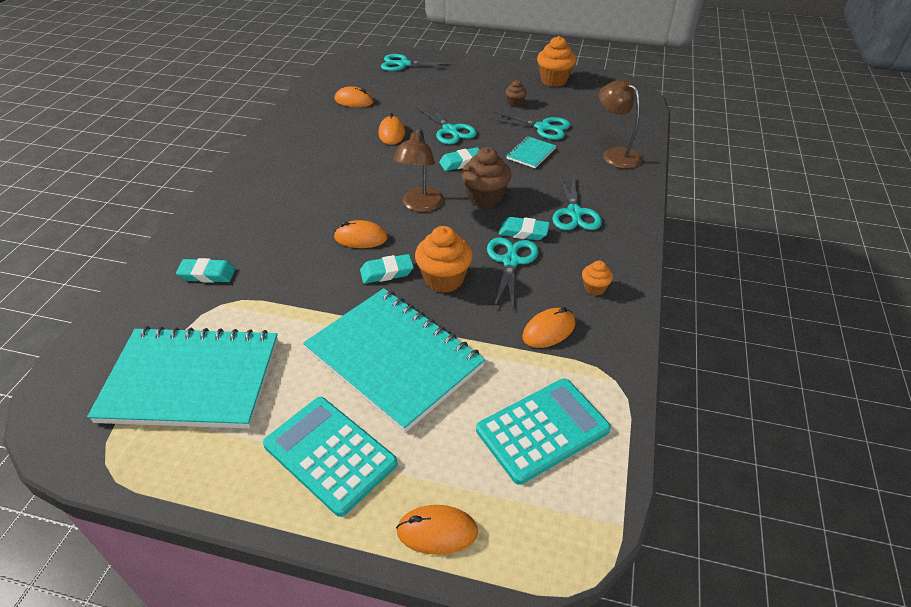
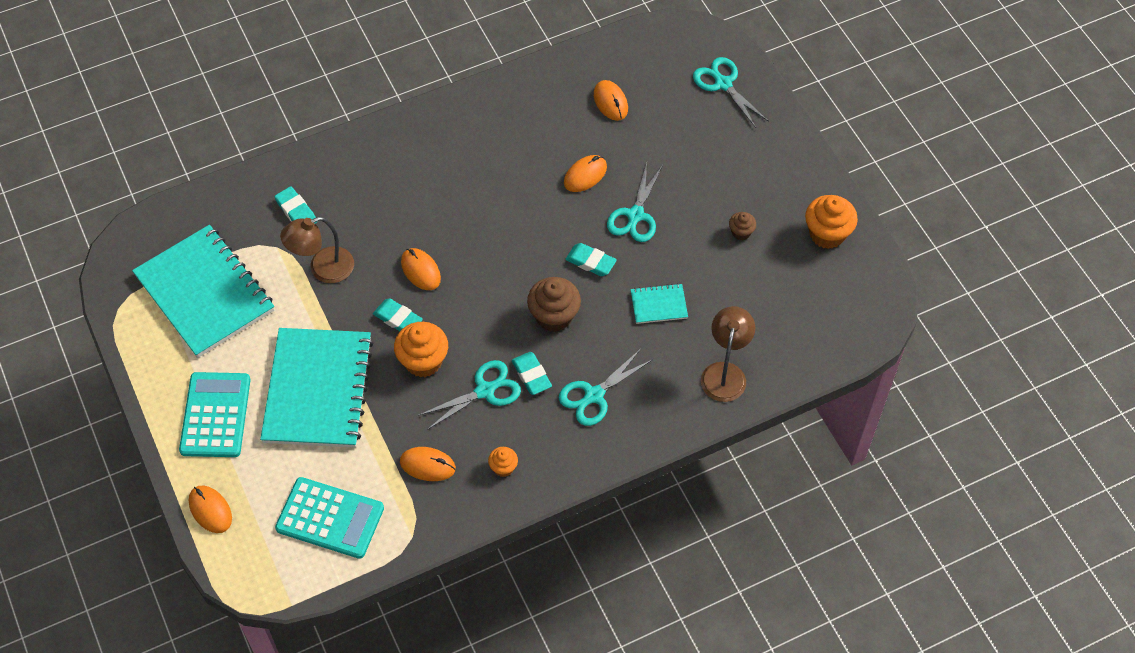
camera: 50 degrees right, 15 degrees up
(420, 205) = (499, 278): brown lamp -> brown lamp (322, 269)
(543, 127) = (716, 285): turquoise scissors -> none

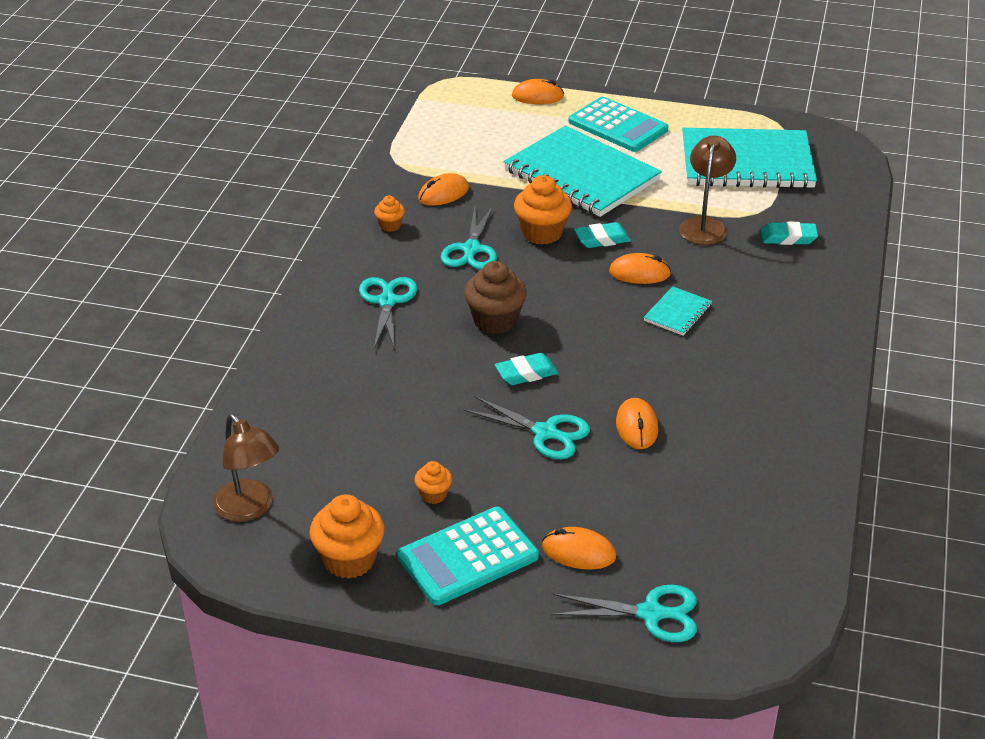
camera: 130 degrees right, 20 degrees down
(330, 518) = (461, 137): turquoise calculator -> turquoise calculator (468, 557)
(531, 375) = (453, 279): turquoise eraser -> none
(610, 102) = (720, 501): orange mouse -> orange mouse (578, 552)
(635, 215) = (545, 433): turquoise scissors -> turquoise scissors turned 150 degrees clockwise
(658, 305) = (425, 388): turquoise notebook -> turquoise notebook (678, 313)
(725, 373) = (302, 387): brown lamp -> brown lamp (249, 509)
(741, 232) = (433, 495): brown cupcake -> orange cupcake

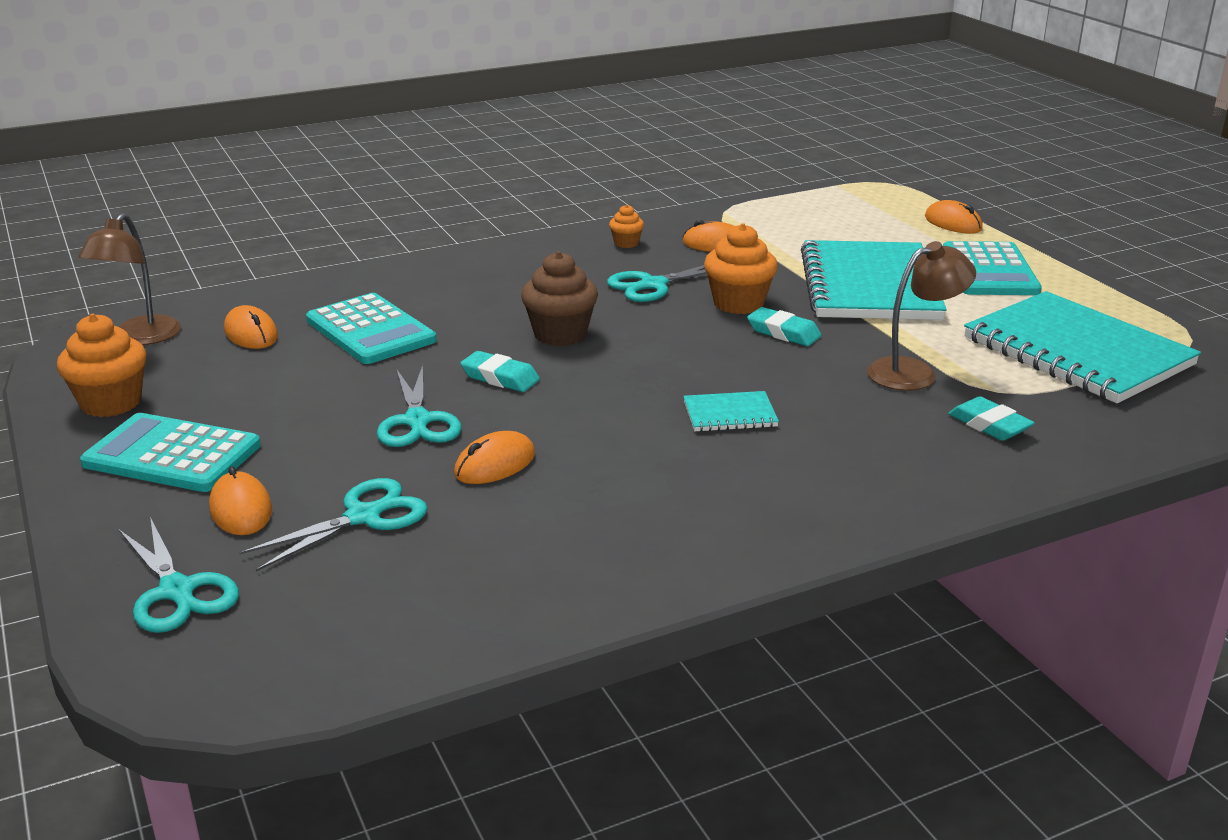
camera: 50 degrees right, 10 degrees down
(383, 396) = (370, 330): none -> turquoise calculator
(387, 301) = (512, 282): turquoise scissors -> turquoise scissors (363, 517)
(433, 495) = (250, 404): orange cupcake -> none
(639, 273) = (762, 370): orange mouse -> orange mouse (251, 333)

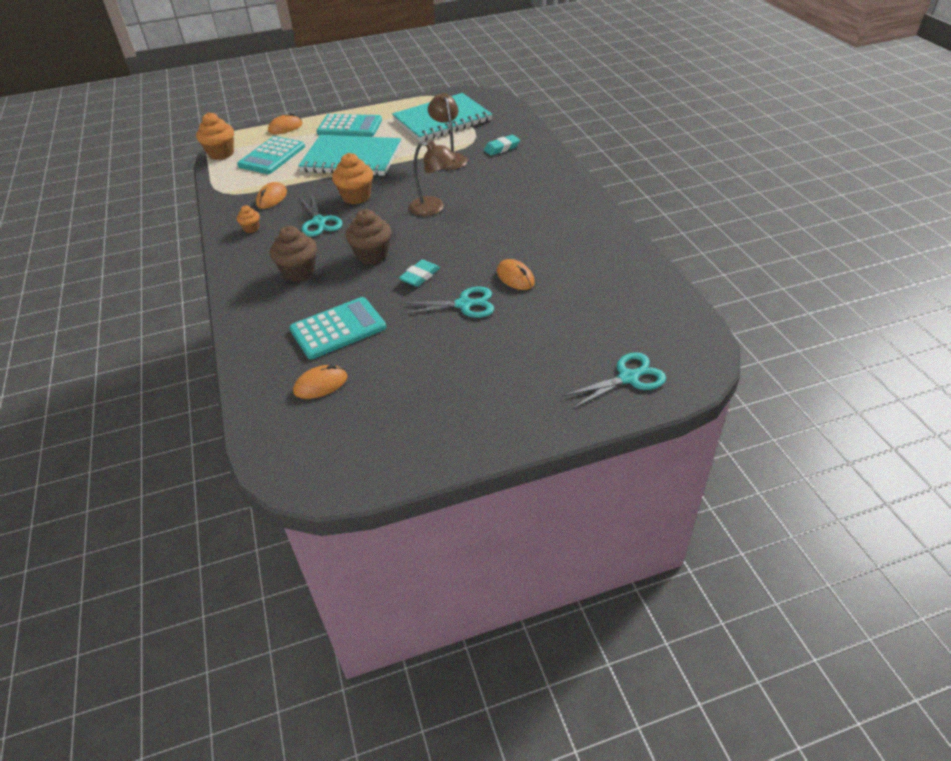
camera: 80 degrees left, 15 degrees up
(111, 403) = (408, 442): orange cupcake -> orange cupcake (221, 153)
(140, 338) = (305, 444): brown lamp -> brown lamp (433, 208)
(172, 455) = (486, 400): turquoise calculator -> turquoise calculator (272, 156)
(241, 509) = (551, 363): orange mouse -> none
(363, 517) = (561, 319): turquoise scissors -> none
(512, 288) = (299, 272): none -> brown cupcake
(730, 414) = (478, 208): turquoise notebook -> none
(783, 332) = (396, 187): turquoise eraser -> none

